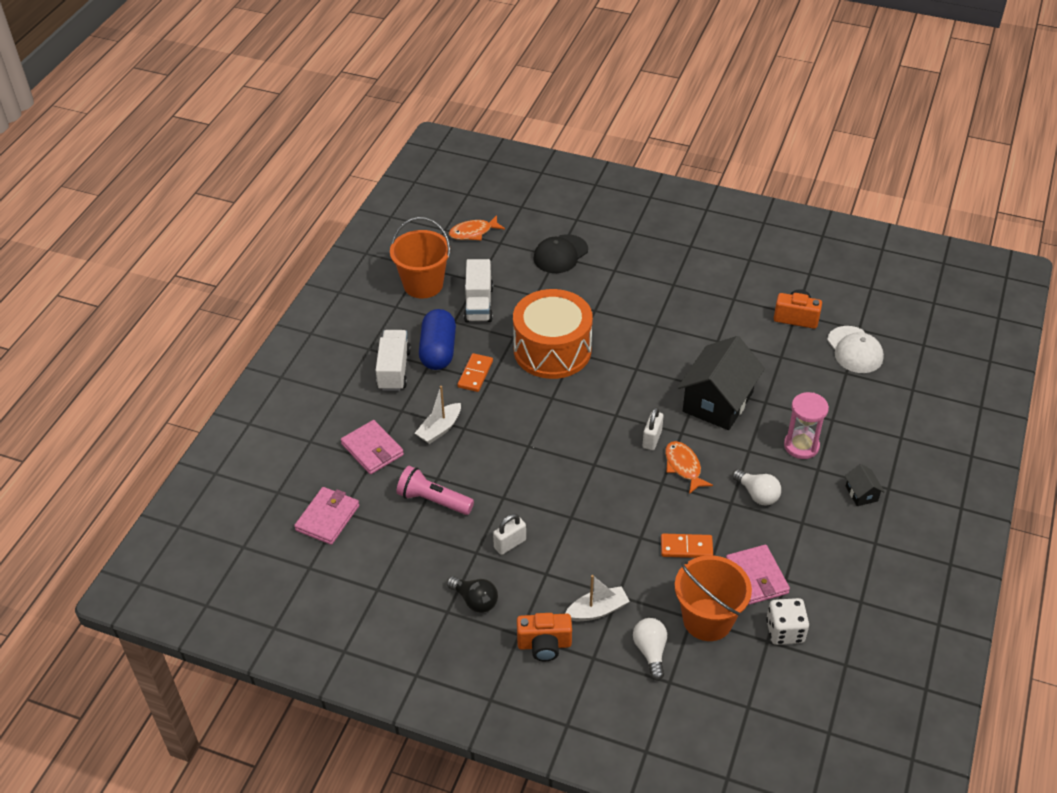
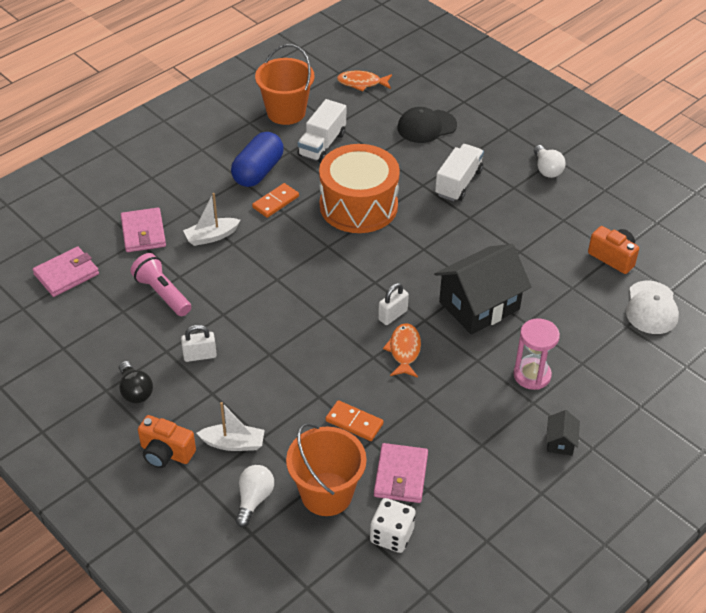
camera: 25 degrees right, 0 degrees up
(394, 370) = (209, 174): white truck -> white truck (458, 183)
(757, 494) = (456, 402): white light bulb -> white light bulb (547, 169)

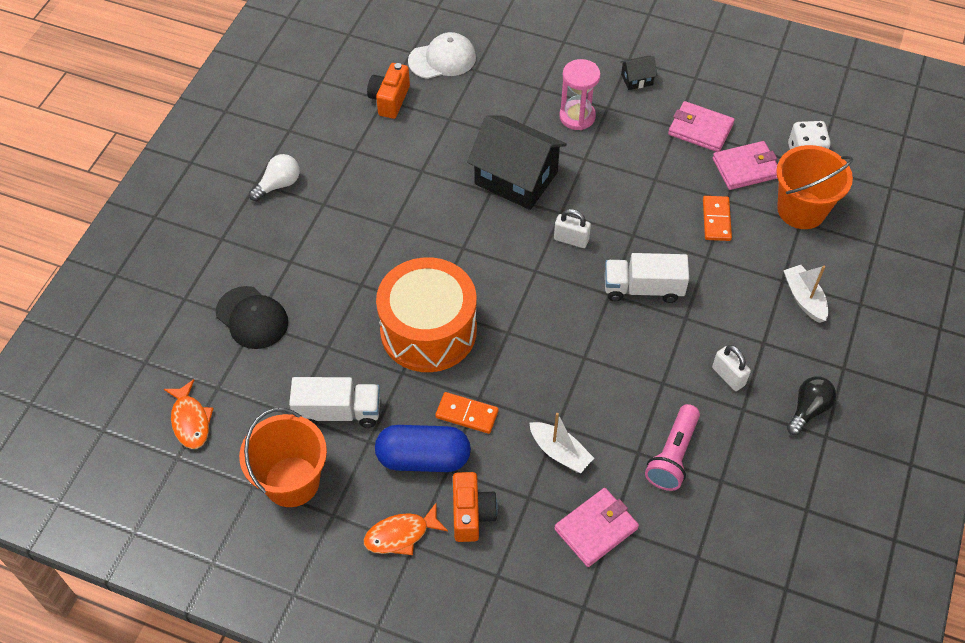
camera: 115 degrees left, 10 degrees up
(66, 274) = (709, 574): pink wallet -> pink wallet (700, 129)
(166, 453) = (853, 345): orange camera -> orange camera (471, 514)
(254, 499) = (845, 257): white light bulb -> none
(404, 350) = (609, 214): orange fish -> orange fish (401, 535)
(458, 183) = (341, 253): white truck -> white truck (643, 288)

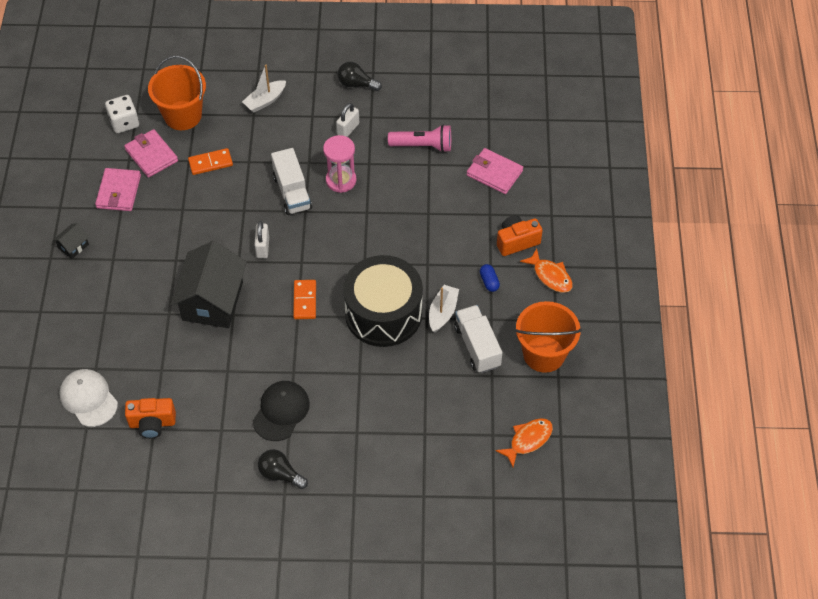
camera: 110 degrees left, 0 degrees up
(252, 318) = (421, 437): black cap -> black cap (281, 411)
(278, 185) = (280, 474): white light bulb -> black light bulb
(423, 458) = (489, 282): blue capsule -> blue capsule, size x0.44
(428, 330) = (383, 313): orange drum -> black drum
(467, 414) = (443, 267): orange domino -> orange domino (305, 301)
(560, 452) = (448, 206): white boat -> white boat (442, 312)
(577, 116) = (130, 277): pink hourglass -> pink hourglass (341, 180)
(637, 79) = (73, 246): black house -> black house turned 75 degrees clockwise

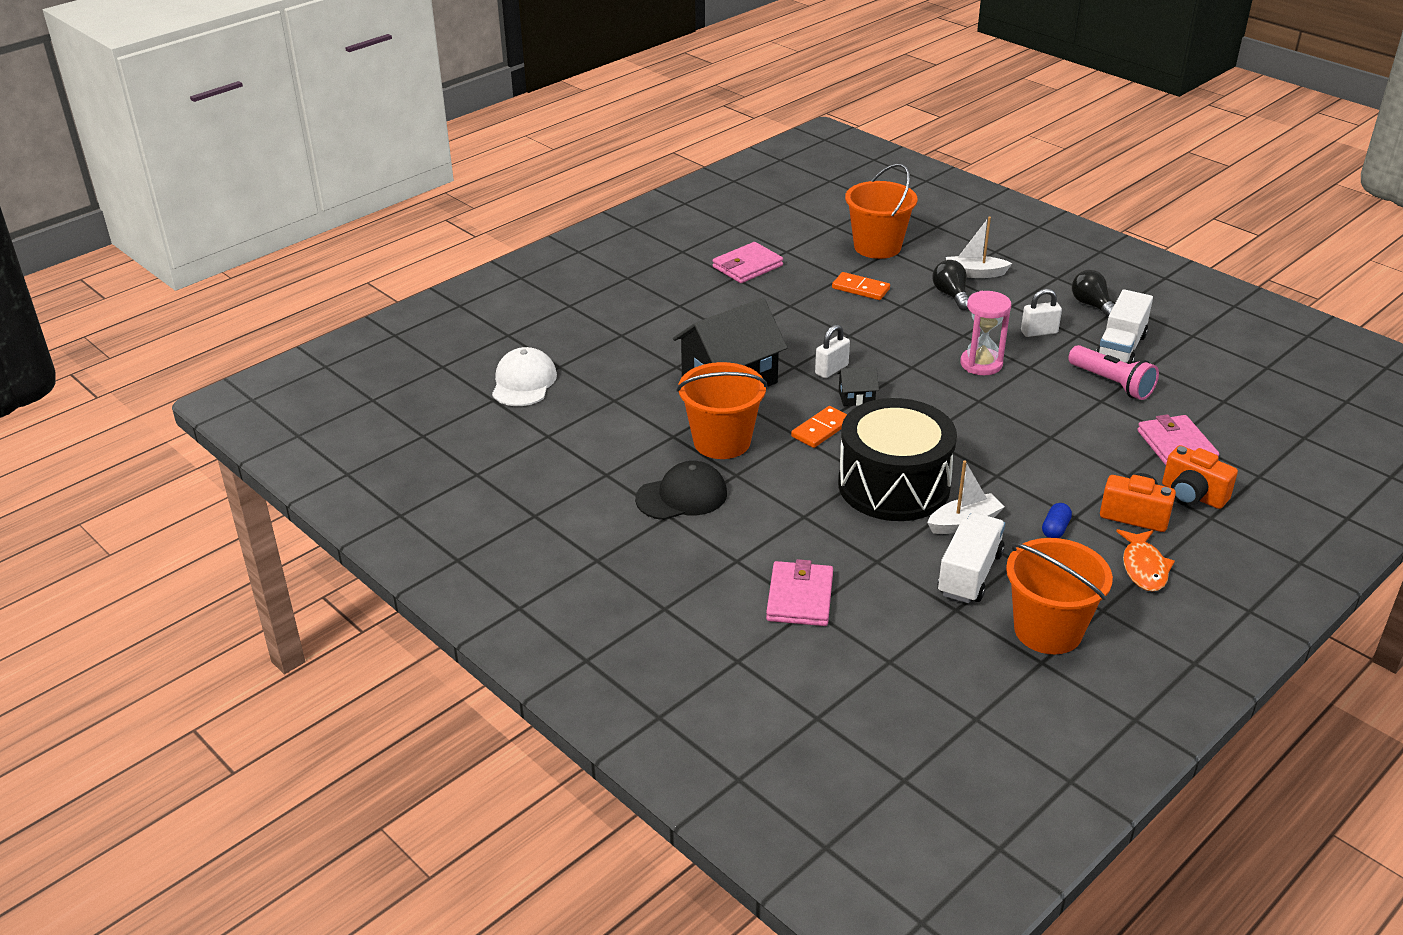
camera: 45 degrees right, 20 degrees down
(73, 246) = (657, 280): black house -> black house (856, 397)
(124, 122) = (815, 227): white dice -> none
(151, 155) = (811, 258): pink wallet -> pink wallet (800, 598)
(152, 423) = (551, 431): orange camera -> orange camera (1192, 495)
(260, 353) = (722, 442): none -> orange bucket
(280, 474) = (614, 542): black light bulb -> black light bulb (951, 295)
(292, 192) = (916, 347): white truck -> white truck (1120, 348)
(528, 440) = (927, 694): orange fish -> none

